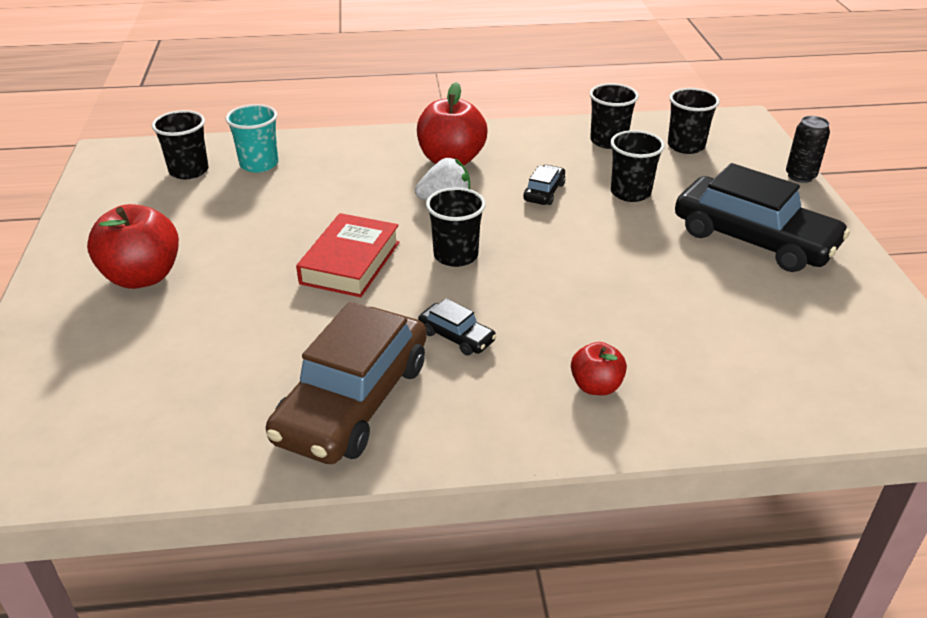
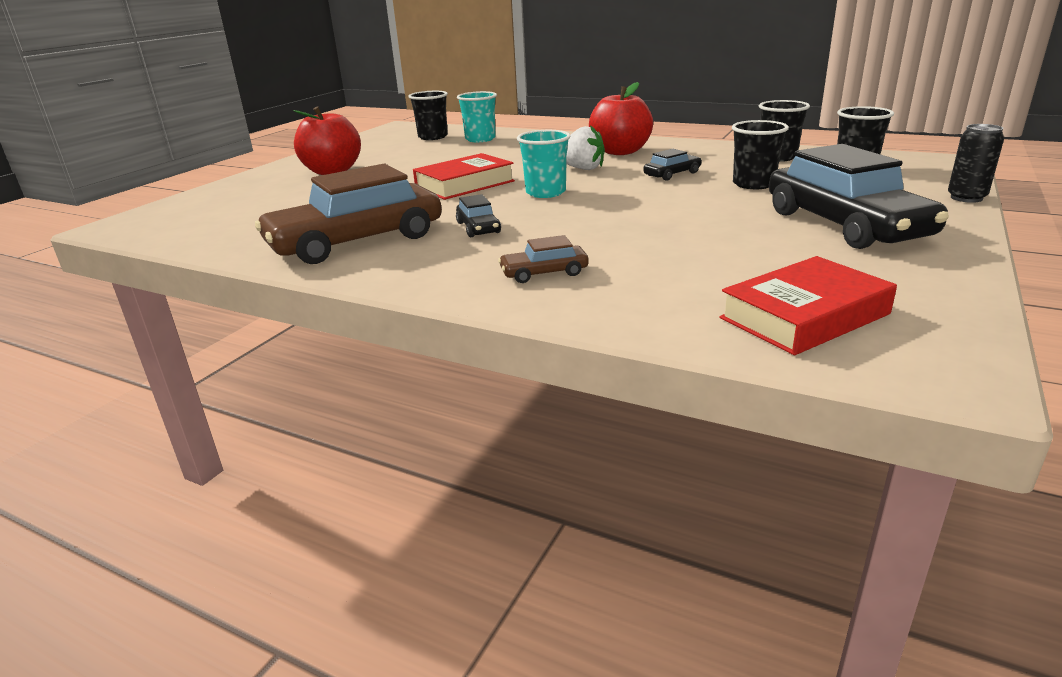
camera: 35 degrees right, 10 degrees down
(456, 255) = (545, 192): black cup -> turquoise cup
(596, 386) = (544, 273): red apple -> brown car
(832, 371) = (804, 316): none -> red book

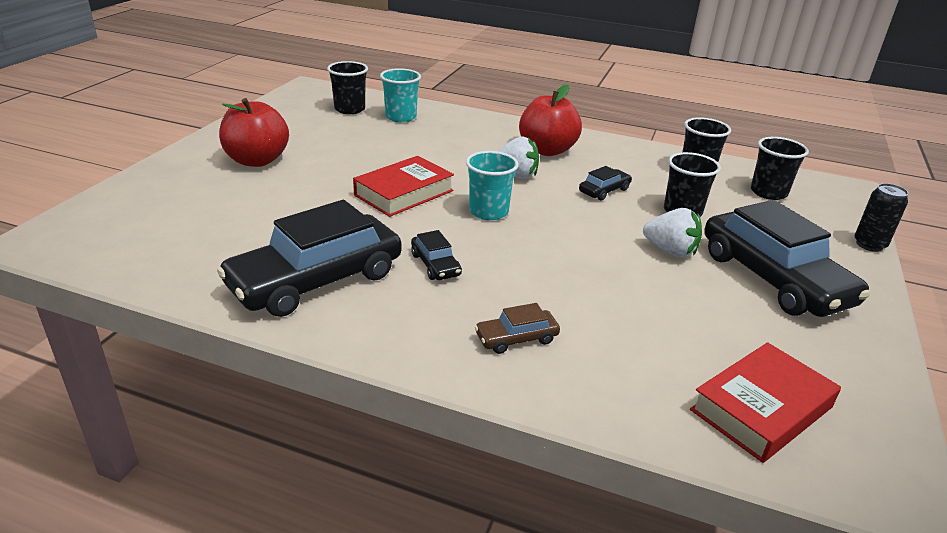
camera: 10 degrees left, 5 degrees up
(356, 241) = (316, 280): brown car -> black car
(732, 210) = (670, 251): none -> white strawberry

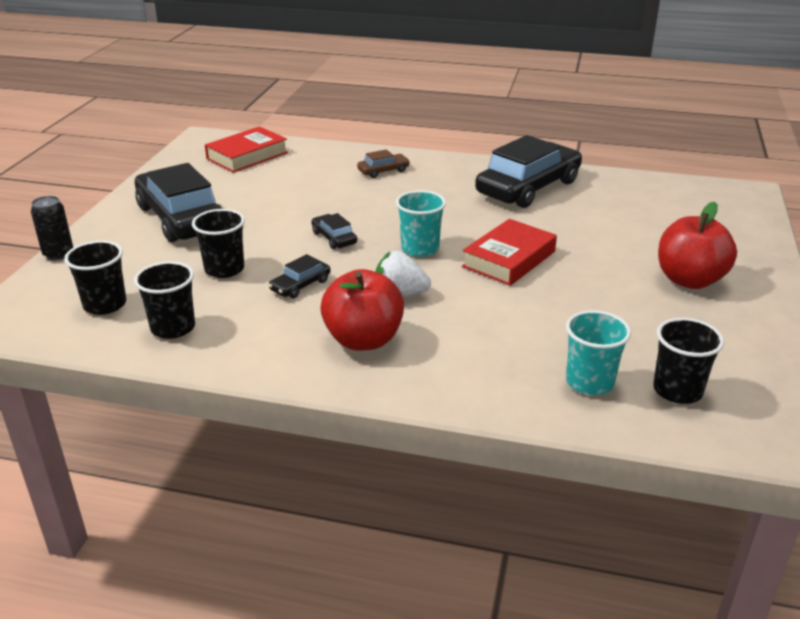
camera: 175 degrees right, 0 degrees up
(435, 265) = (450, 203): black car -> black car (334, 238)
(670, 251) = (257, 231): white strawberry -> none

